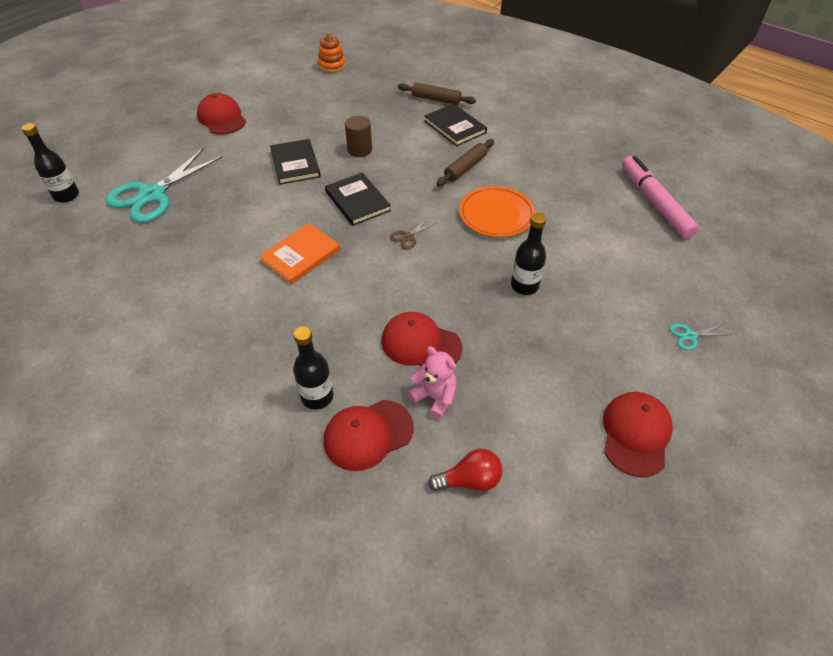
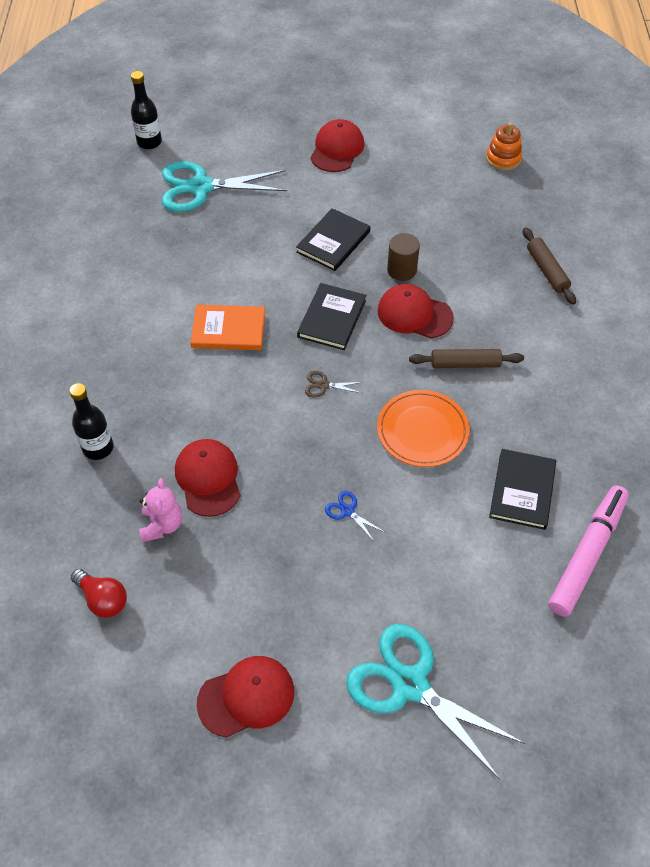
camera: 50 degrees right, 5 degrees up
(368, 434) = (91, 505): red cap -> red cap (414, 314)
(455, 127) = (519, 314): black book -> black book (522, 490)
(524, 286) = (347, 511): black bottle -> blue scissors
(690, 336) = (410, 684): turquoise scissors -> turquoise scissors, size x2.50

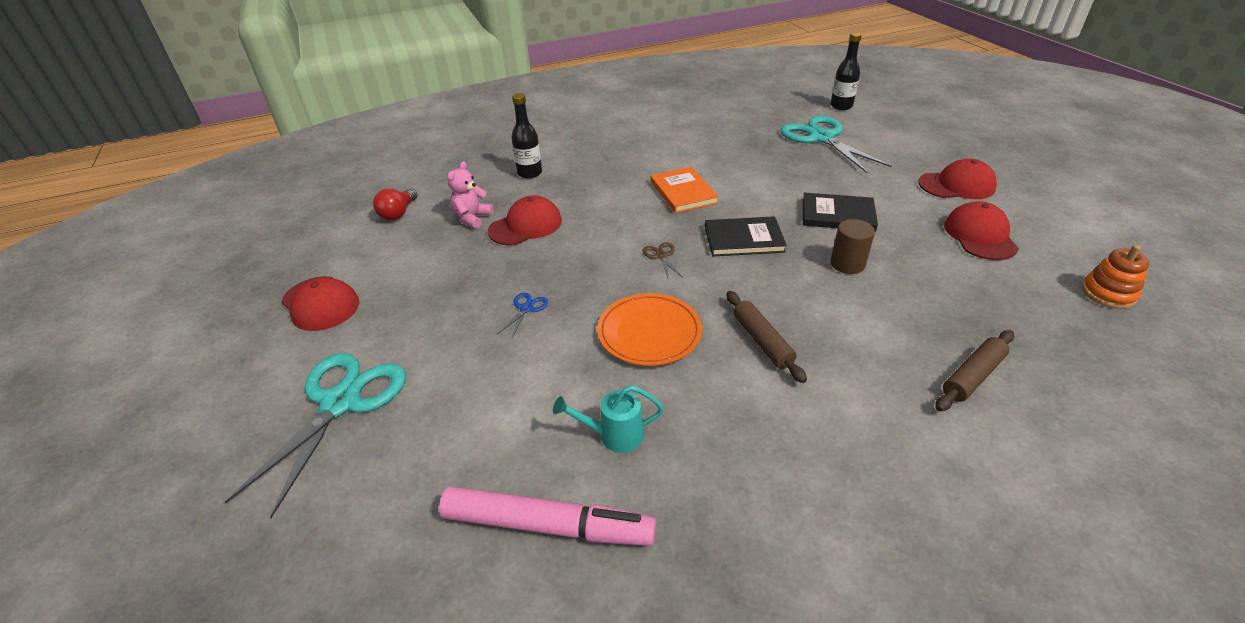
camera: 70 degrees right, 15 degrees down
(162, 525) = (472, 218): pink teddy bear -> pink teddy bear turned 135 degrees clockwise
(414, 314) = (797, 287): red cap -> red cap (980, 236)
(522, 490) = (614, 435): black book -> turquoise watering can

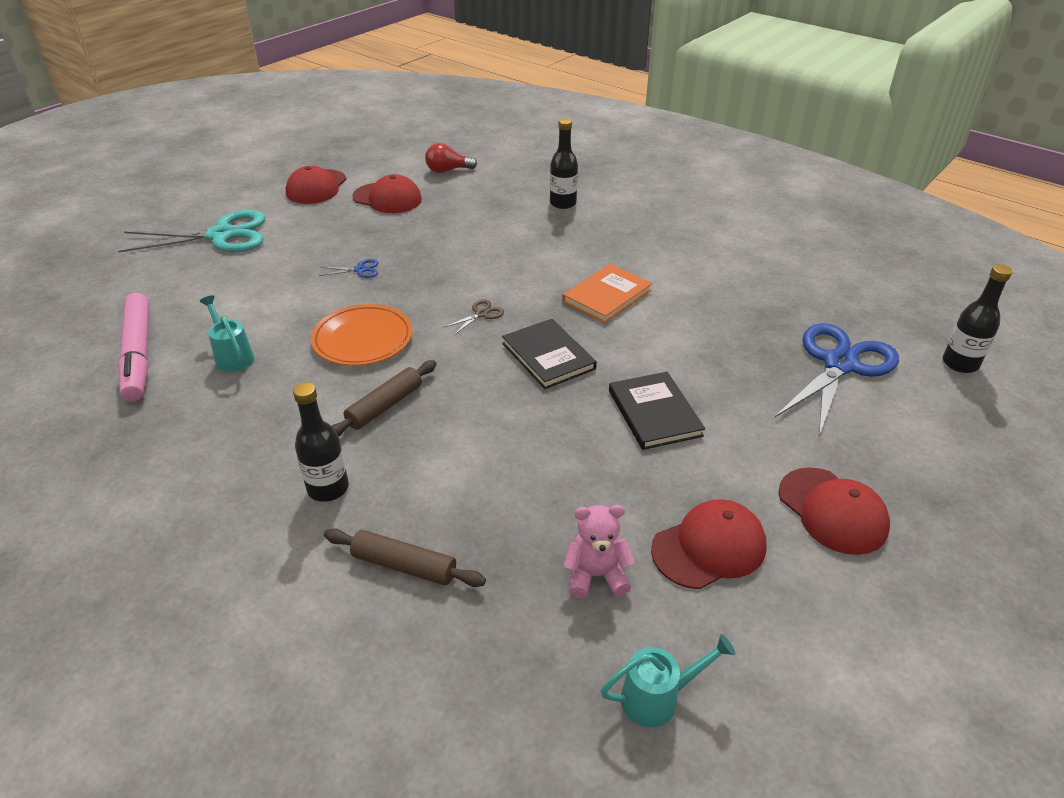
camera: 60 degrees right, 0 degrees up
(472, 218) = (466, 203): pink teddy bear -> pink teddy bear (596, 575)
(525, 226) = (475, 230): red cap -> red cap (387, 198)
(822, 138) = (840, 364): turquoise scissors -> blue scissors
(847, 264) = (554, 438): brown cylinder -> none
(863, 402) = (328, 488): none -> black bottle
(1108, 293) = (657, 698): orange stacking toy -> turquoise watering can

